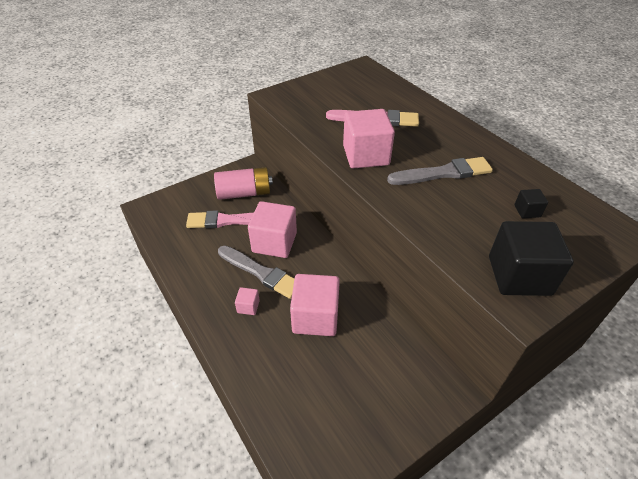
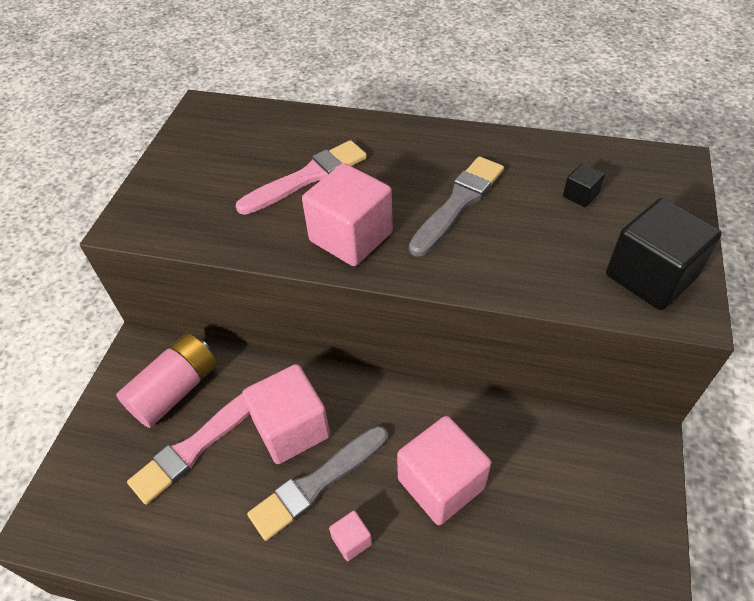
camera: 40 degrees left, 5 degrees up
(260, 272) = (317, 483): grey brush -> grey brush turned 150 degrees clockwise

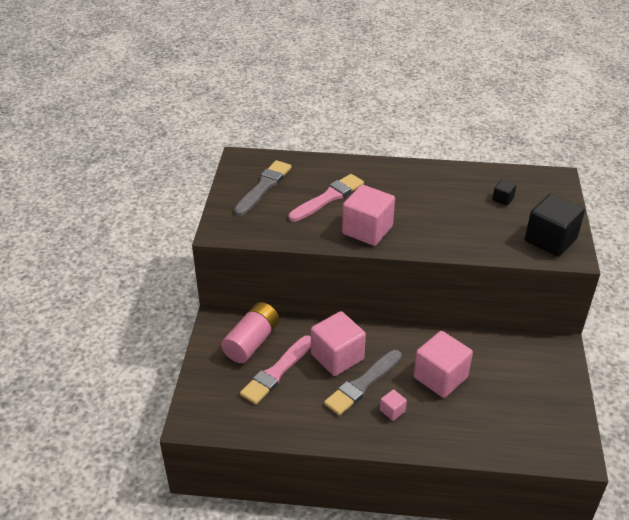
camera: 10 degrees left, 10 degrees down
(458, 204) = (429, 208): grey brush -> grey brush (263, 187)

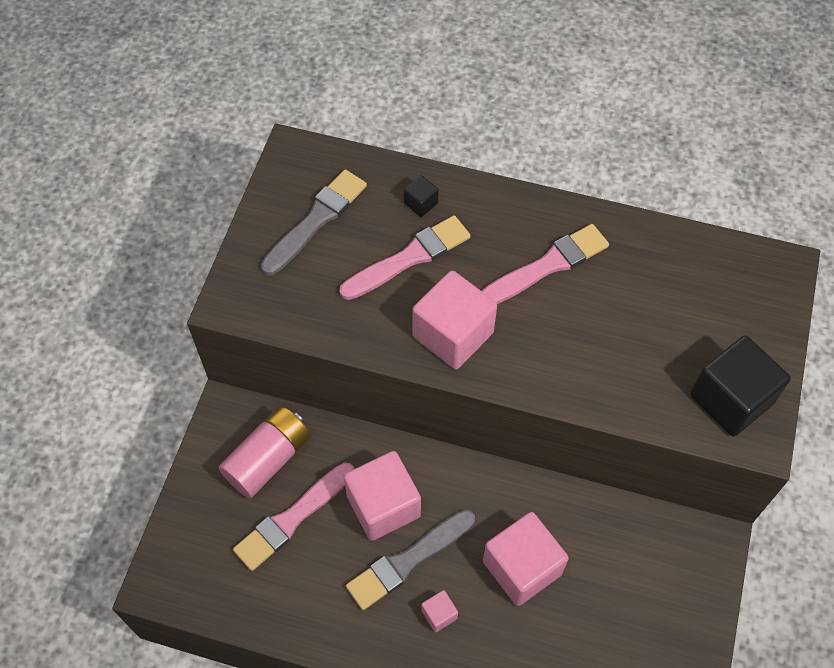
camera: 10 degrees right, 20 degrees up
(415, 192) = (547, 266): none -> pink brush
(503, 199) = (680, 301): black cube -> black cube (421, 203)

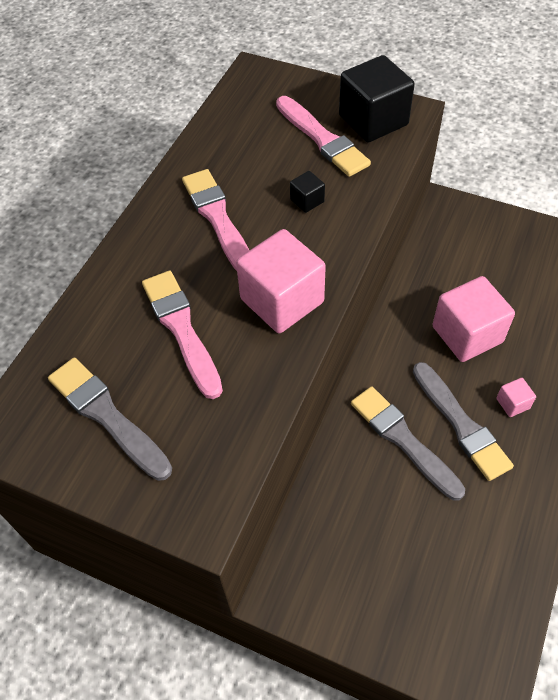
camera: 80 degrees left, 5 degrees down
(268, 459) = (344, 550): pink battery -> none
(293, 518) = (413, 528): pink brush -> pink brush (322, 139)
(383, 505) = (404, 440): pink cube -> grey brush
(421, 203) = (114, 312): black cube -> black cube (307, 201)

